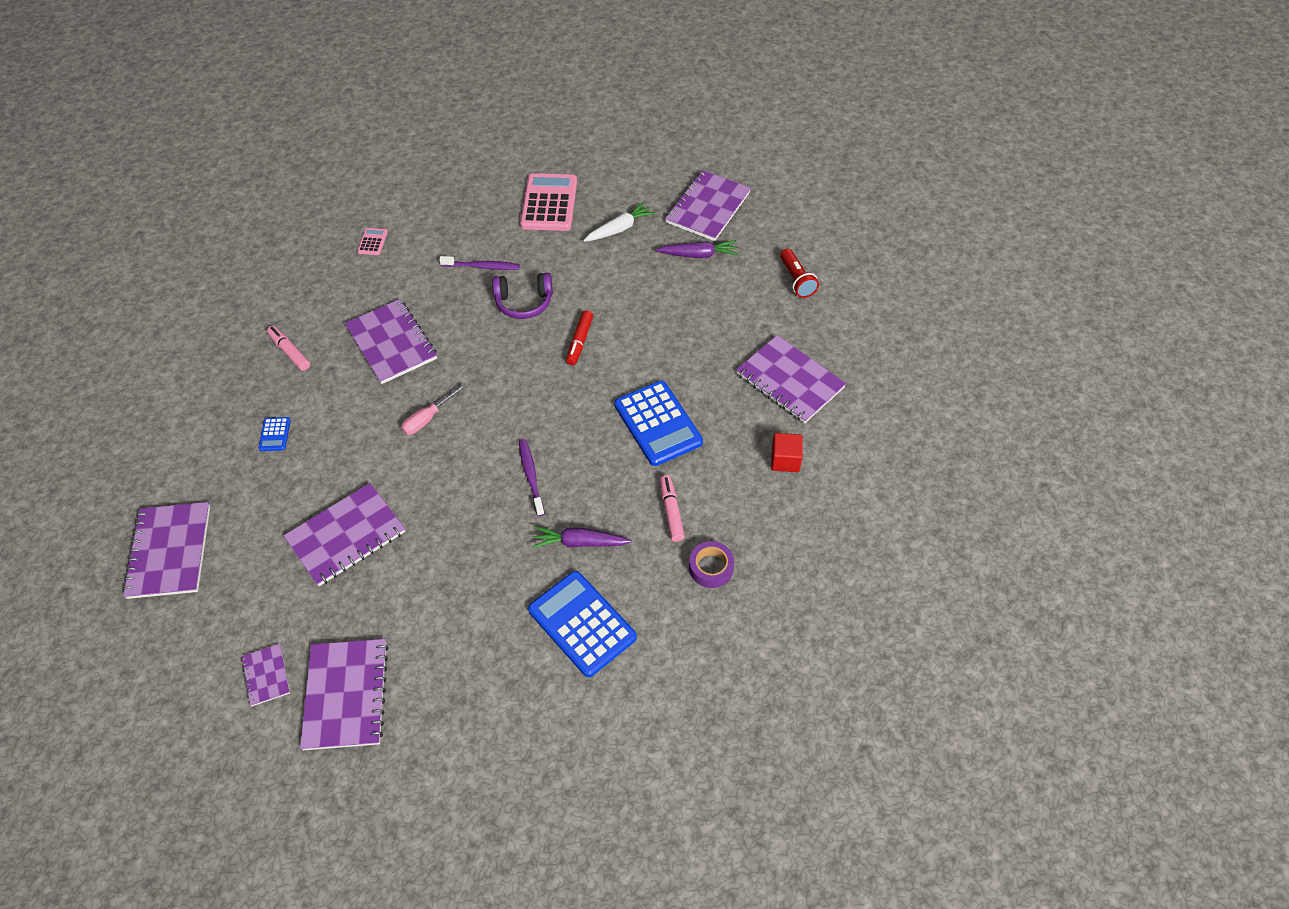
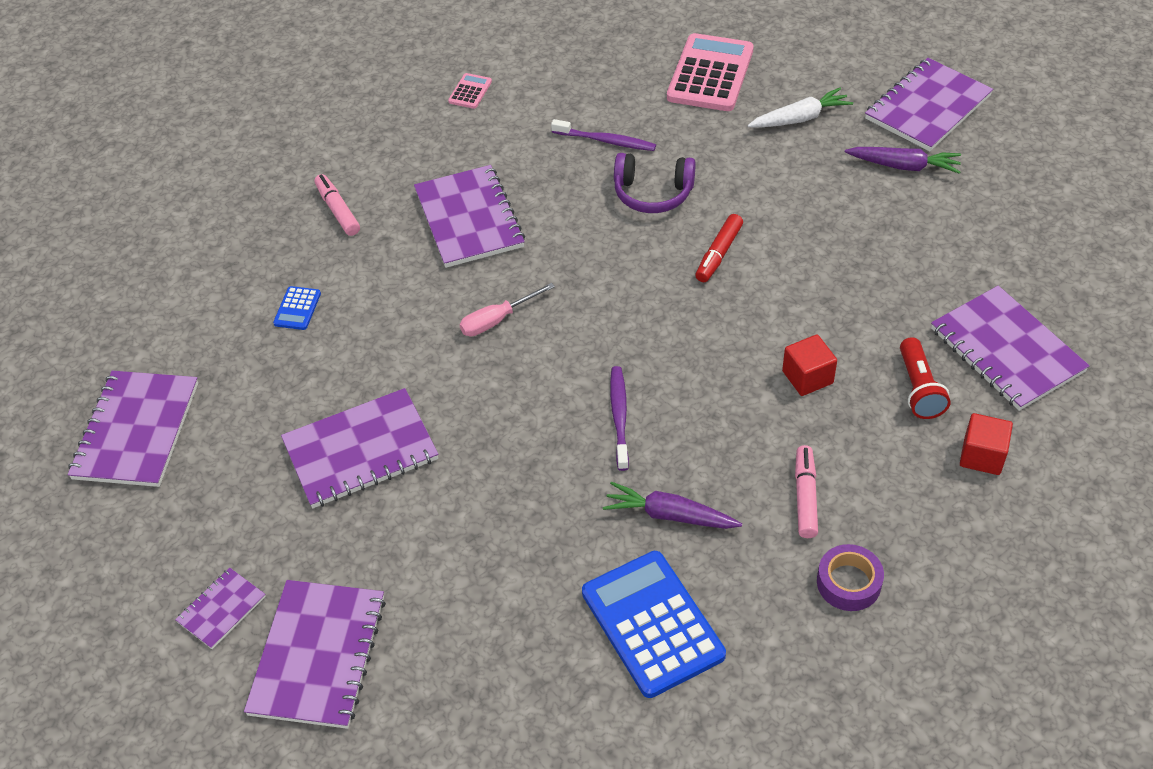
camera: 15 degrees right, 5 degrees down
(266, 675) = (221, 609): purple notebook -> purple notebook turned 45 degrees clockwise
(658, 424) = (807, 377): blue calculator -> red cube
(796, 280) = (1039, 218): red flashlight -> red flashlight (918, 389)

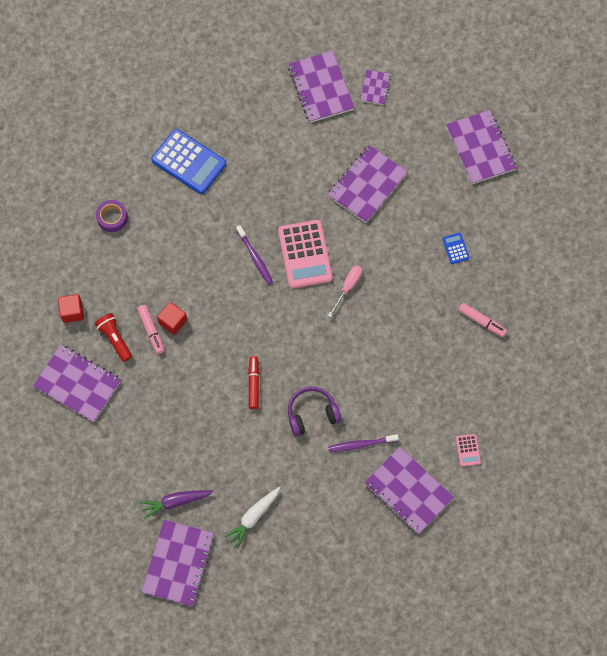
camera: 150 degrees right, 20 degrees up
(469, 219) = (404, 348): purple notebook -> purple notebook (408, 491)
(669, 515) = (205, 216): purple carrot -> none
(710, 74) = (327, 534): pink calculator -> pink calculator (305, 254)
(805, 496) = (148, 252): pink marker -> pink marker (151, 331)

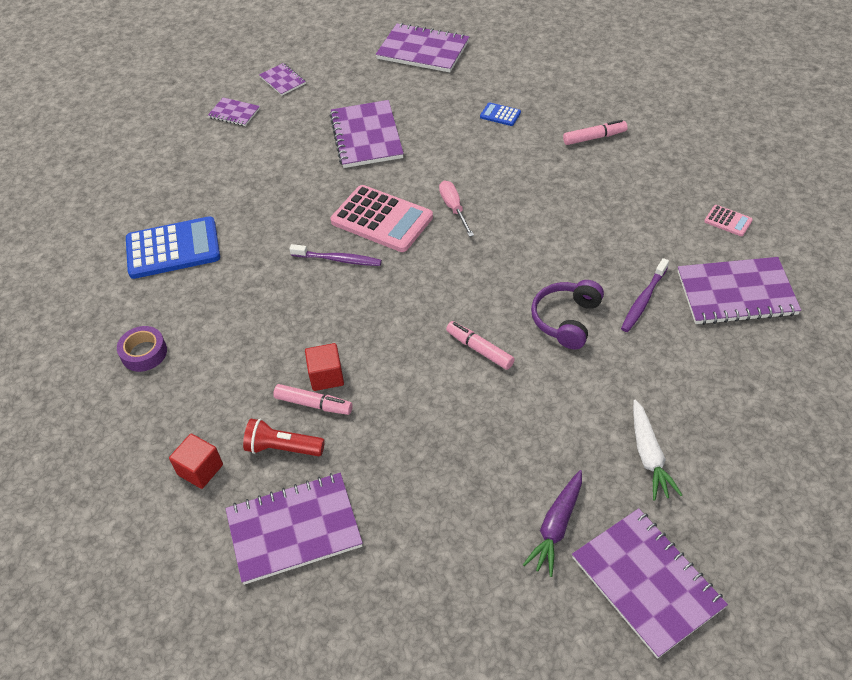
camera: 45 degrees left, 20 degrees down
(253, 384) = (479, 349): red marker -> pink marker
(320, 88) = (234, 113): purple notebook -> purple notebook, size x0.52

